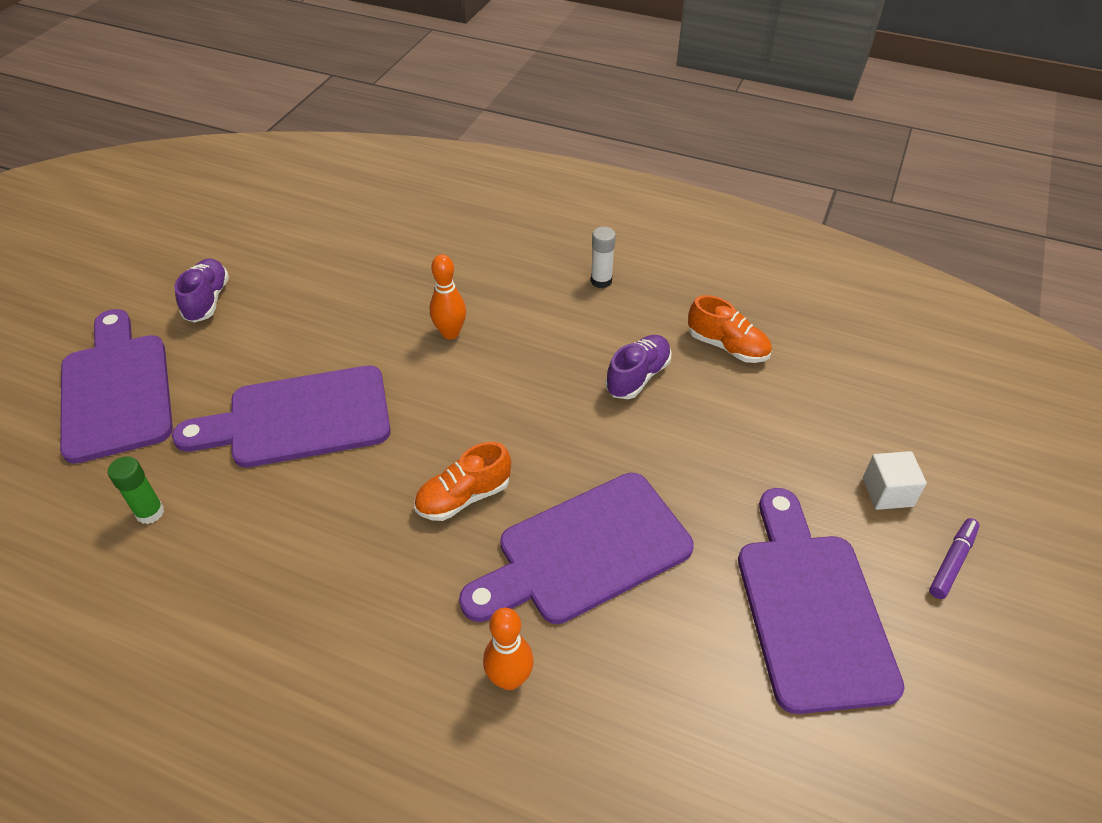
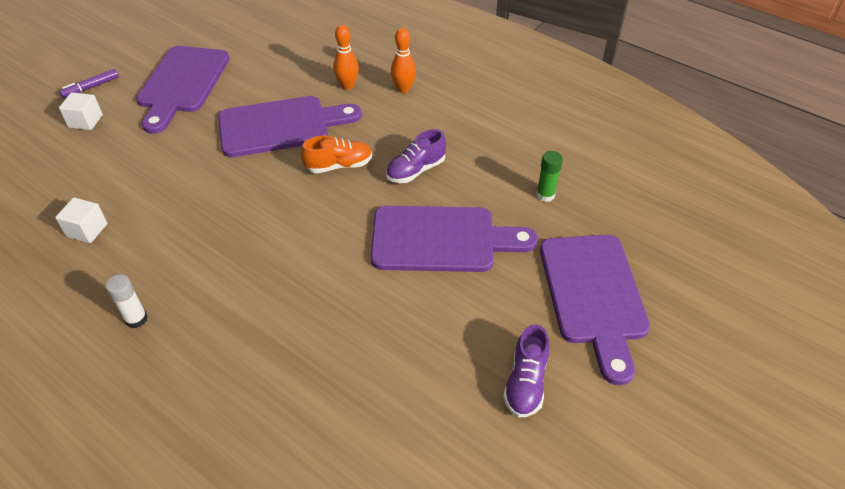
camera: 165 degrees left, 0 degrees up
(450, 333) = (300, 291): orange bowling pin -> orange bowling pin (403, 89)
(638, 377) = (174, 220): purple shoe -> purple shoe (416, 170)
(727, 346) = (87, 230): orange shoe -> white cube

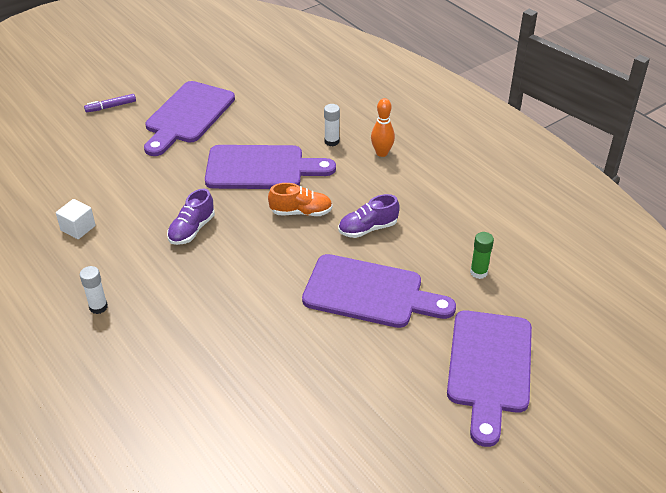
camera: 15 degrees right, 5 degrees down
(85, 121) = (99, 136): white cube -> none
(347, 86) = (331, 141): orange bowling pin -> white glue stick
(525, 383) = (400, 426): purple shoe -> purple shoe (192, 230)

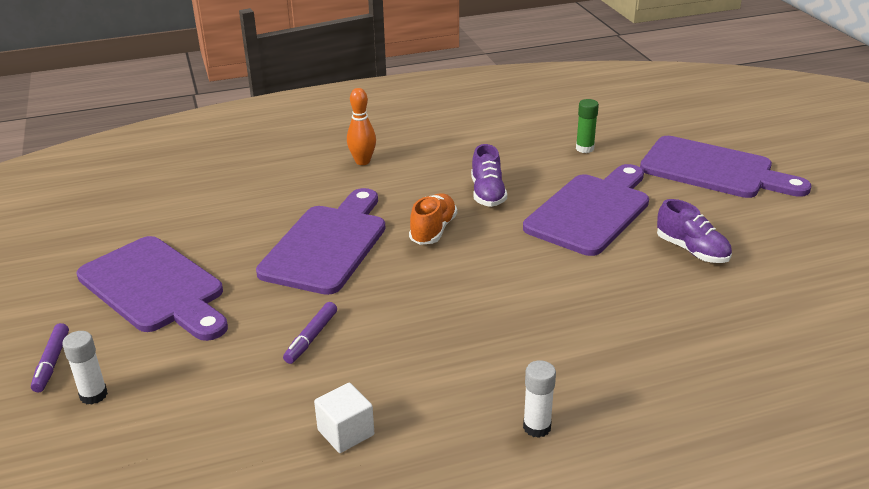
camera: 70 degrees left, 10 degrees down
(158, 190) = (311, 338): none -> purple marker
(192, 230) = (416, 319): purple shoe -> purple shoe (692, 250)
(331, 141) = (315, 188): white glue stick -> white glue stick (93, 395)

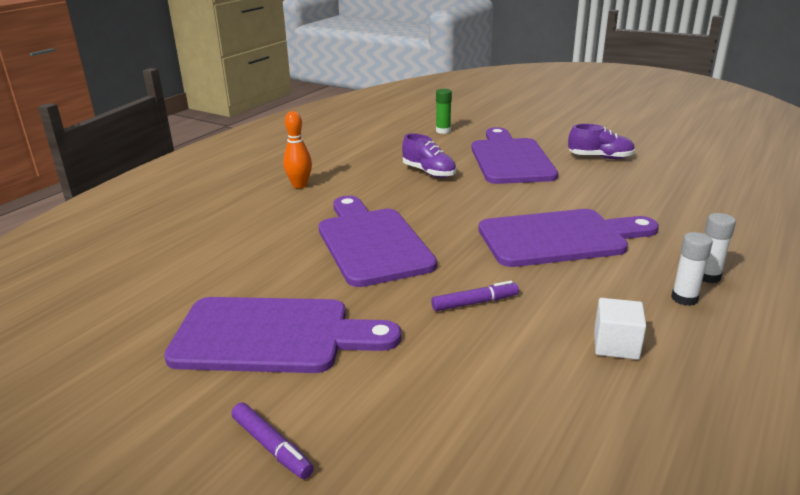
camera: 40 degrees left, 5 degrees down
(93, 395) = (368, 445): white glue stick -> white glue stick (684, 298)
(311, 338) = (475, 303): purple marker -> purple marker turned 90 degrees counterclockwise
(433, 230) = (433, 204): orange shoe -> none
(713, 170) = (534, 119): purple cutting board -> purple cutting board (559, 238)

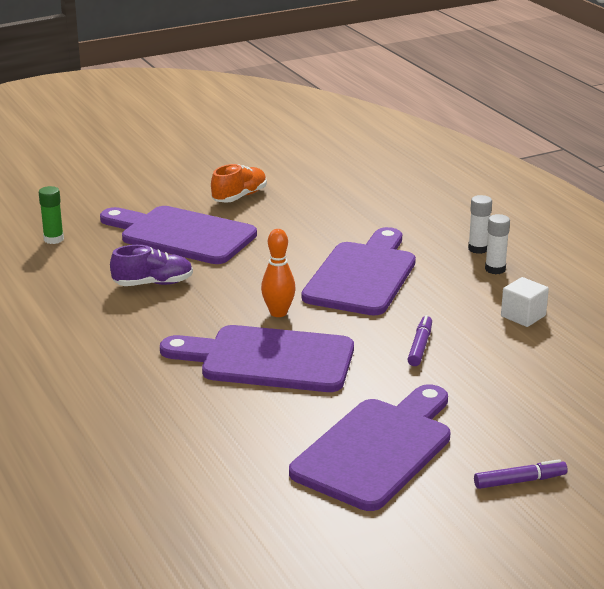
camera: 60 degrees left, 0 degrees up
(299, 185) = (81, 362): orange bowling pin -> orange bowling pin (278, 313)
(600, 157) = (239, 197): purple shoe -> orange shoe

